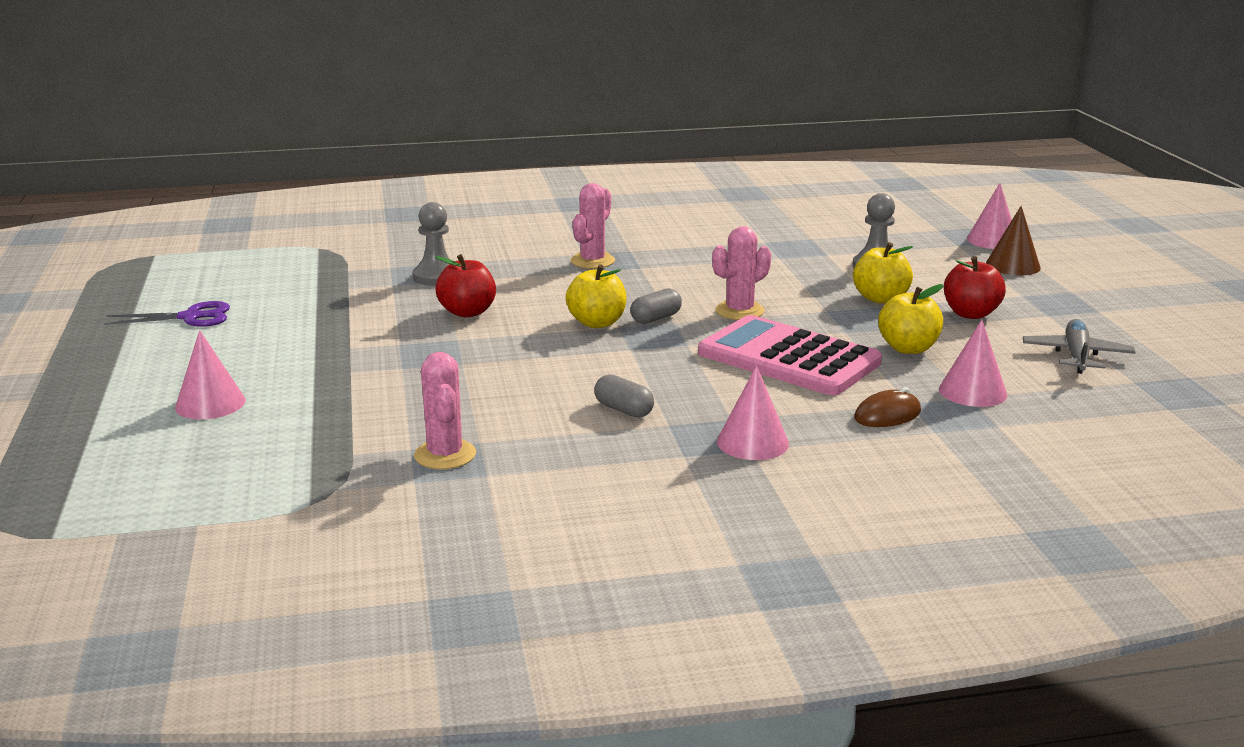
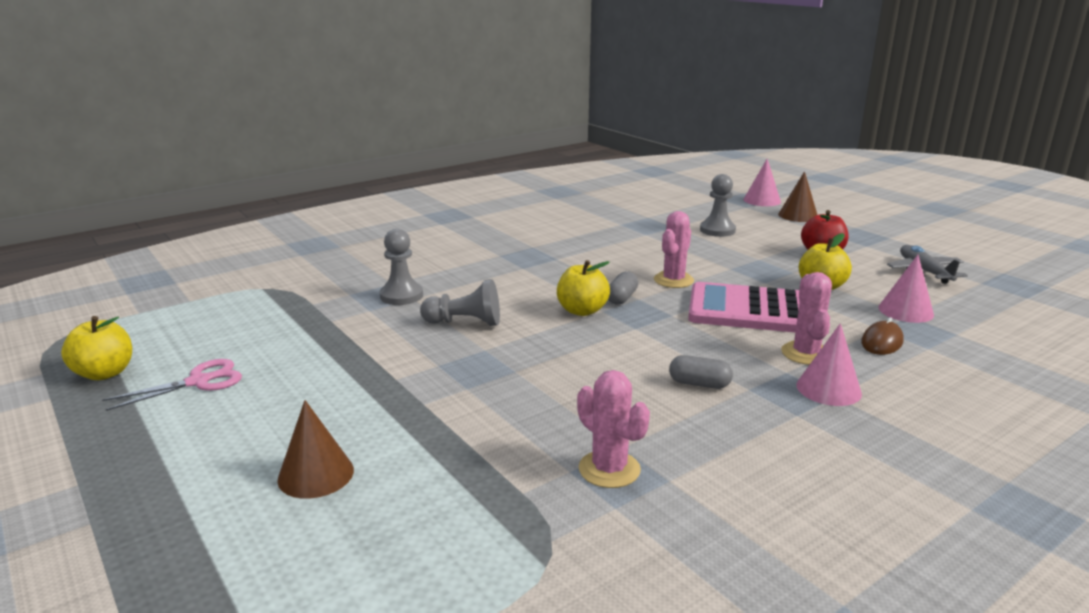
camera: 25 degrees left, 0 degrees up
(191, 317) = (199, 382): purple scissors -> pink scissors
(210, 403) = (316, 474): pink cone -> brown cone
(467, 312) = (465, 322): red apple -> grey pawn
(592, 261) = (515, 260): pink cactus -> pink cactus (806, 353)
(880, 298) = (752, 253): yellow apple -> yellow apple (104, 373)

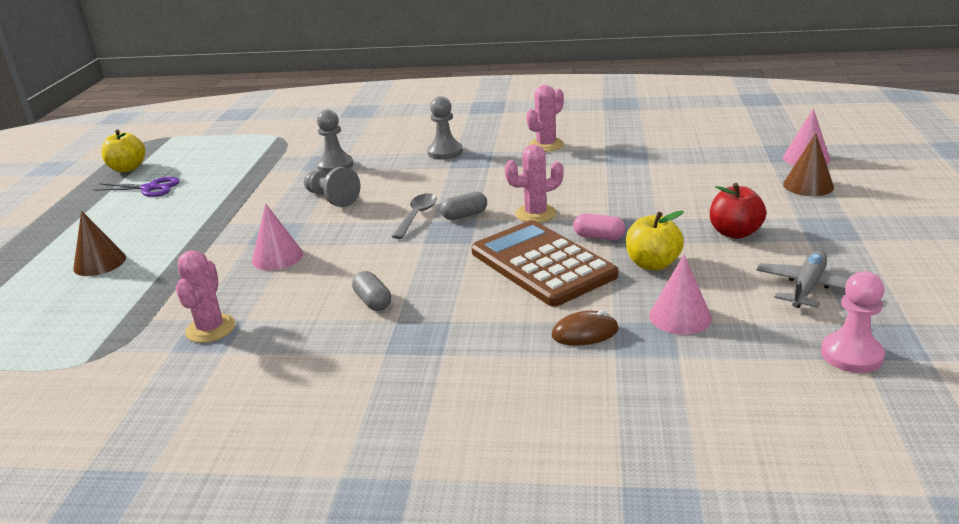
camera: 45 degrees right, 5 degrees up
(199, 382) = (150, 188): pink scissors -> purple scissors
(582, 311) = (417, 216): yellow apple -> grey spoon
(717, 230) = (681, 178): grey pawn -> grey pawn (445, 152)
(751, 281) = (599, 237): none -> pink capsule
(756, 311) = (542, 264): pink calculator -> brown calculator
(806, 353) = (498, 314): pink cactus -> pink cactus (546, 145)
(828, 389) = (449, 347): pink cone -> pink cone (277, 257)
(1019, 297) = (851, 355): none -> pink pawn

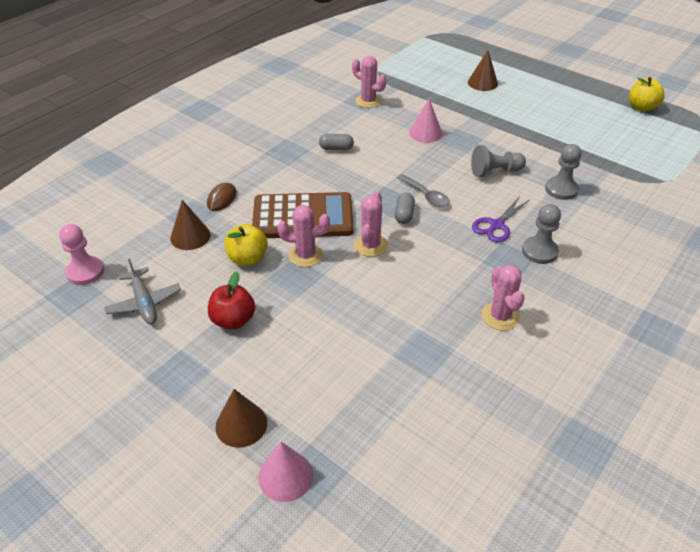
camera: 120 degrees right, 15 degrees up
(150, 188) = (589, 110): purple scissors -> purple scissors (496, 225)
(599, 237) = (305, 255): pink capsule -> pink cactus
(680, 316) = (190, 236): pink cone -> brown cone

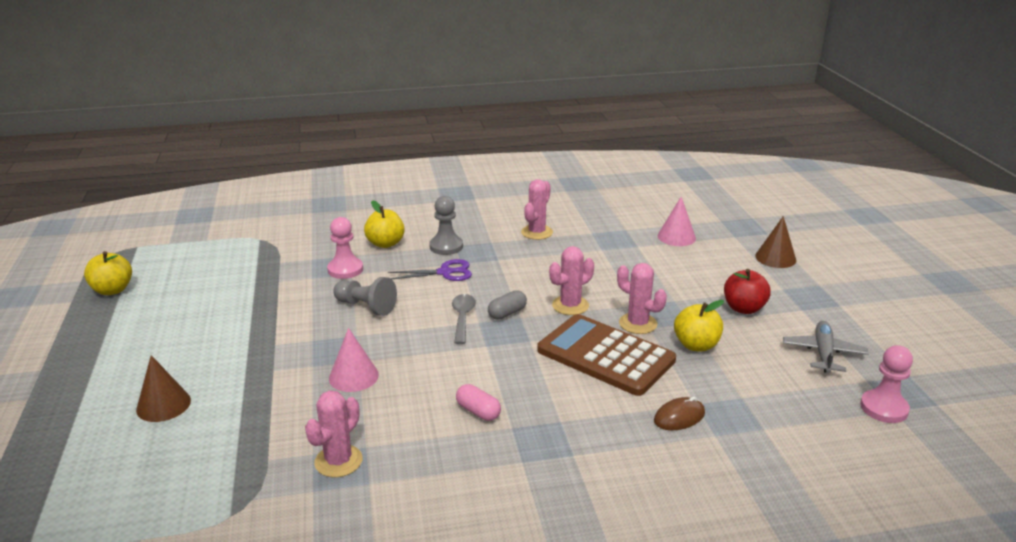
camera: 140 degrees left, 15 degrees down
(190, 236) = (744, 392): brown cone -> none
(285, 476) = (760, 231): pink cone -> pink cone (676, 237)
(336, 148) = (478, 411): grey capsule -> pink capsule
(368, 101) = (338, 461): pink cactus -> pink cactus turned 45 degrees clockwise
(561, 189) = (345, 269): grey pawn -> pink pawn
(584, 227) = (385, 243): none -> yellow apple

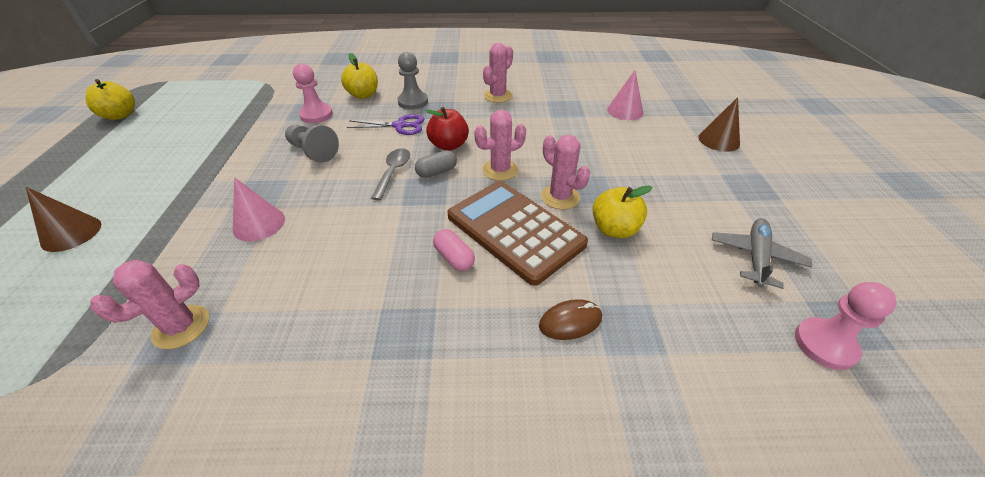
camera: 10 degrees right, 15 degrees up
(478, 411) = (355, 282): pink capsule -> pink capsule (454, 258)
(743, 308) = (675, 192): red apple -> red apple (449, 145)

